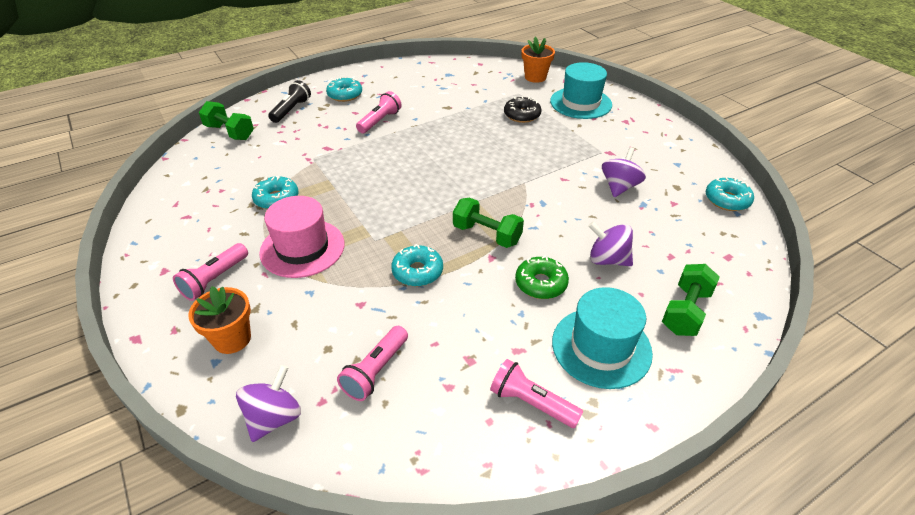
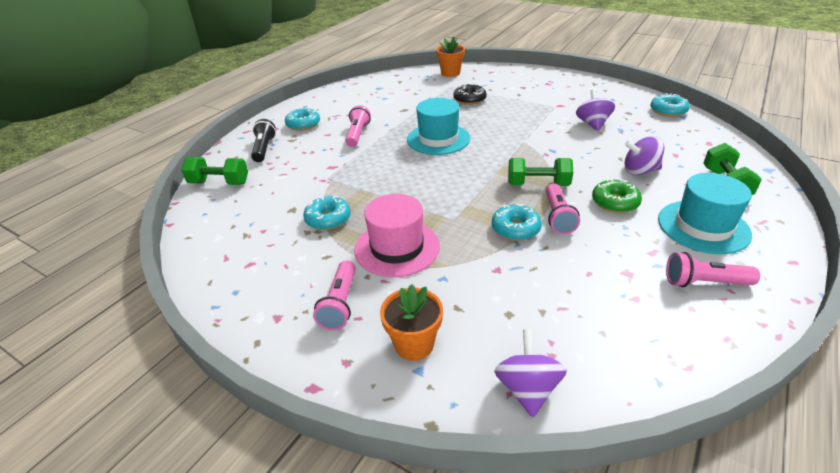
camera: 25 degrees left, 5 degrees down
(375, 371) = (568, 313): pink flashlight -> pink flashlight (557, 217)
(580, 103) = (503, 81): turquoise hat -> turquoise hat (438, 139)

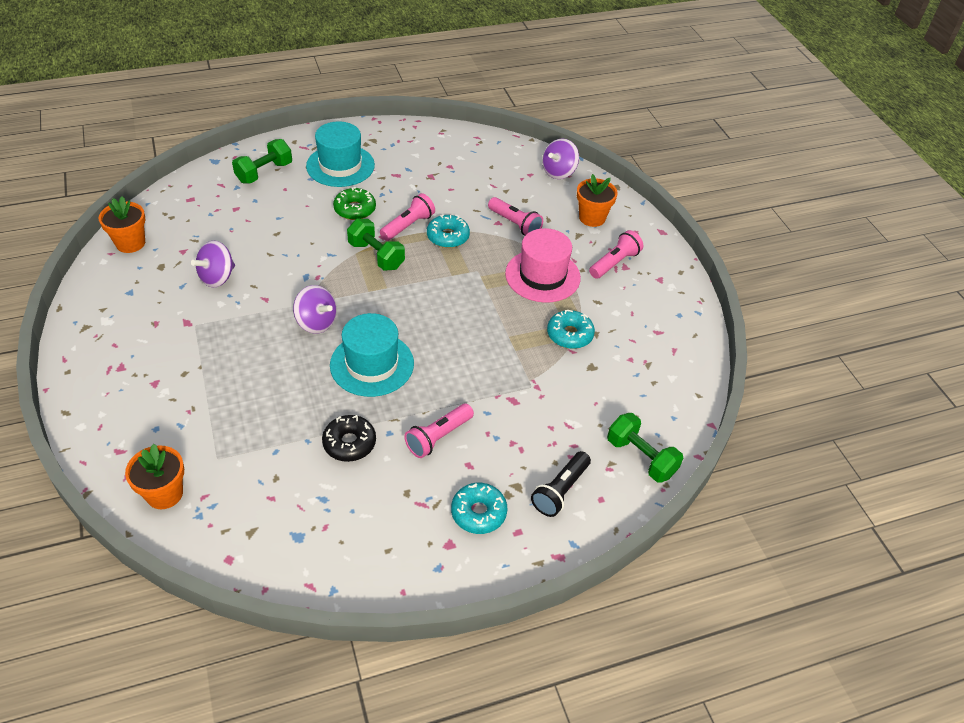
camera: 145 degrees left, 10 degrees up
(469, 99) = (244, 407): black donut -> black donut (349, 443)
(640, 171) = (289, 215): purple spinning top -> purple spinning top (316, 322)
(668, 111) = (130, 243): turquoise donut -> orange flower pot
(704, 282) = (403, 150): pink flashlight -> pink flashlight (515, 224)

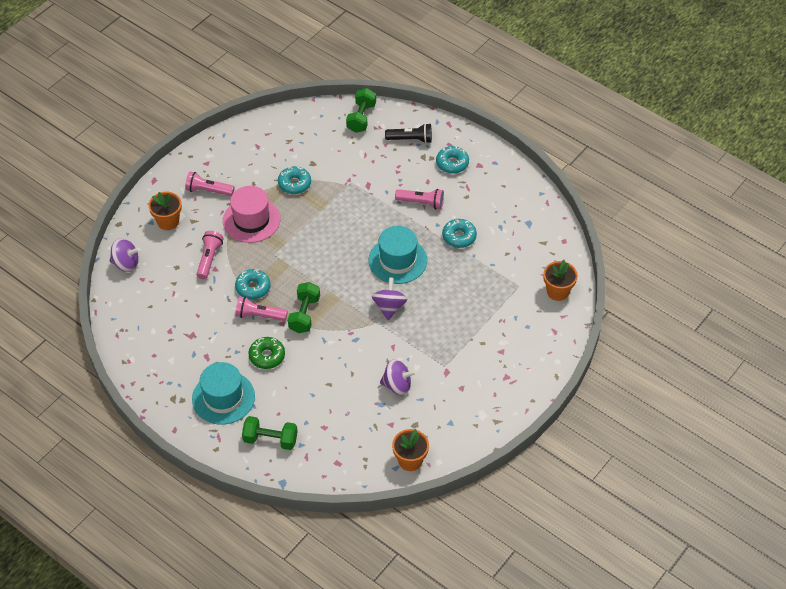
camera: 120 degrees left, 5 degrees up
(349, 443) = (459, 237): black donut -> turquoise donut

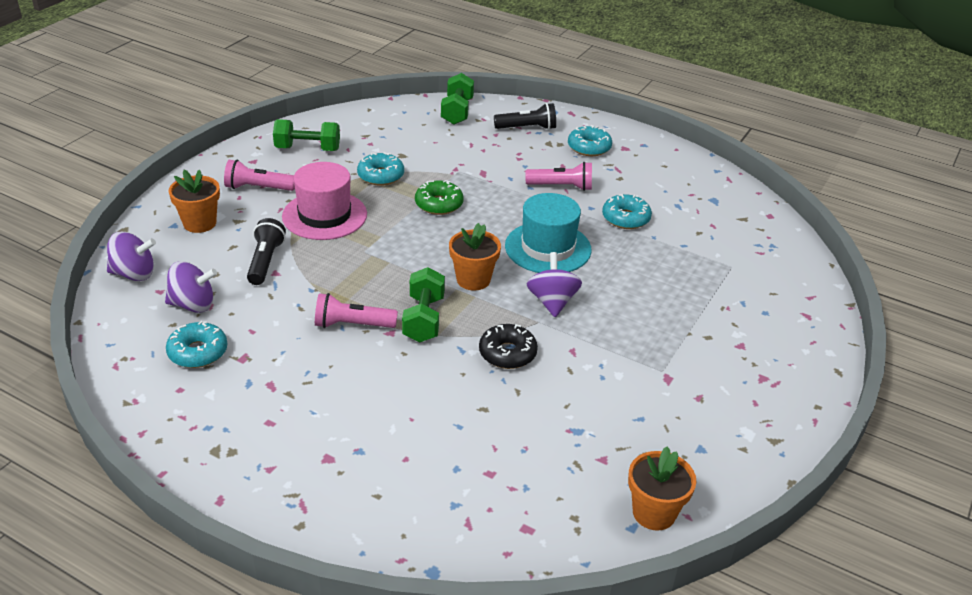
camera: 10 degrees left, 15 degrees down
(209, 259) = (265, 261): pink flashlight -> black flashlight
(223, 397) = (305, 442): turquoise hat -> none
(253, 287) = (337, 291): turquoise donut -> turquoise donut (198, 352)
(267, 356) = (373, 377): green donut -> green donut (439, 204)
(270, 439) = (398, 501): green dumbbell -> green dumbbell (307, 149)
(351, 345) = (507, 353): none -> black donut
(397, 385) = (596, 402): purple spinning top -> purple spinning top (193, 305)
(557, 291) = (789, 269): orange flower pot -> orange flower pot (473, 279)

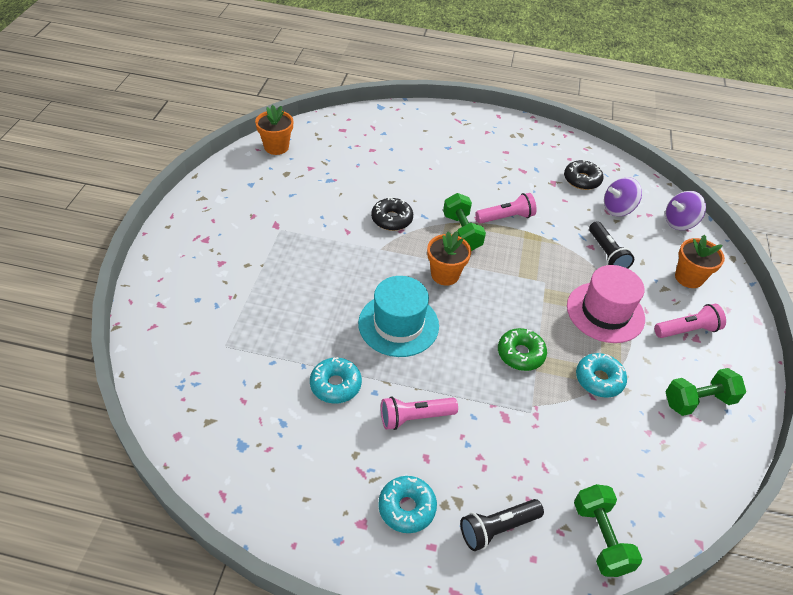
camera: 160 degrees right, 10 degrees up
(198, 352) = (582, 180): turquoise donut -> black donut
(552, 302) = (375, 268): purple spinning top -> none

